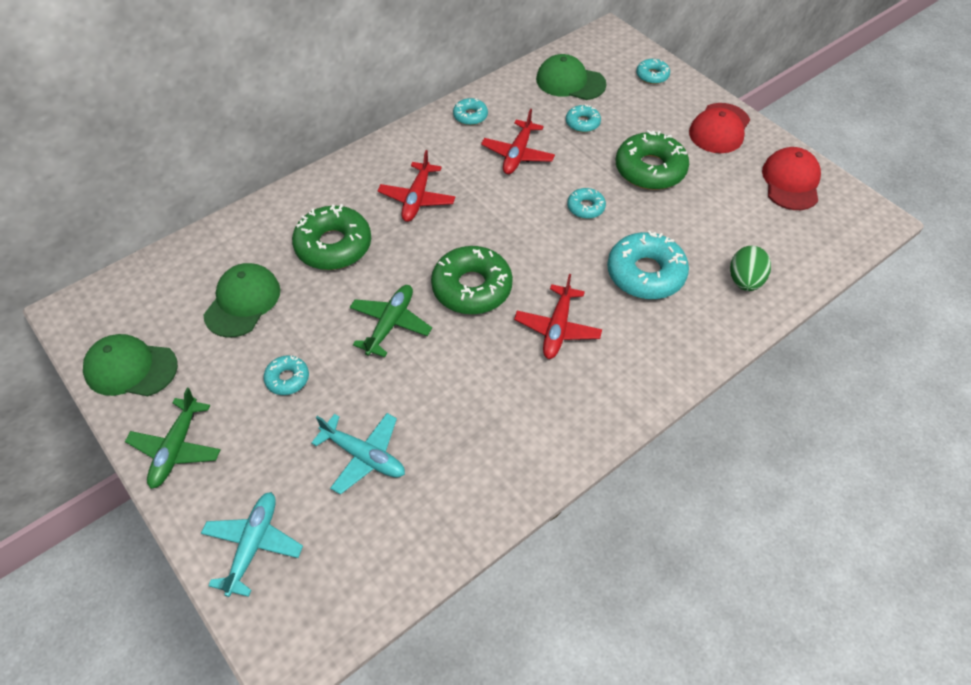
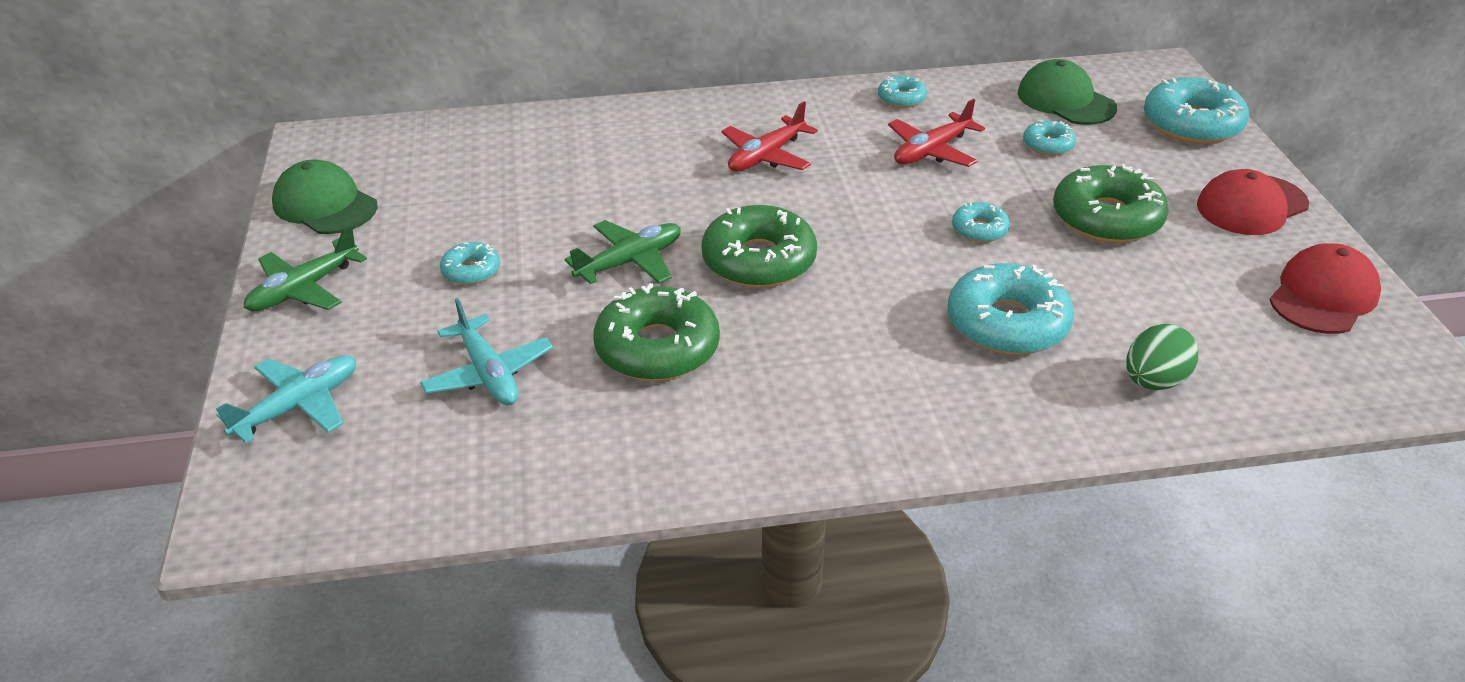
camera: 30 degrees right, 15 degrees down
(243, 302) = (487, 187): green cap -> none
(333, 246) = (630, 169): green donut -> green donut (657, 348)
(557, 328) = (834, 338): red plane -> none
(652, 76) = (1192, 124): turquoise donut -> turquoise donut, size x1.96

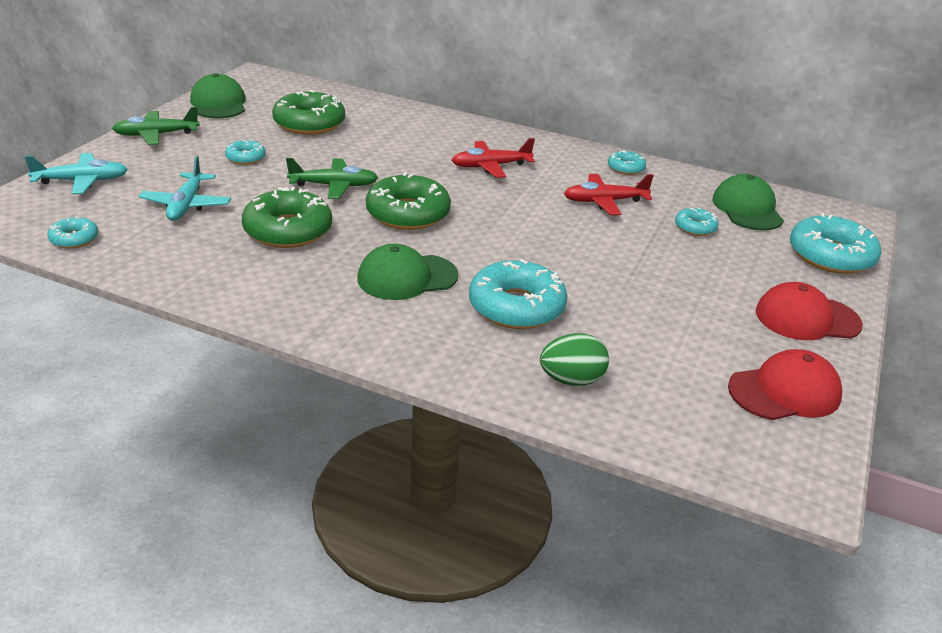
camera: 30 degrees right, 5 degrees down
(861, 344) = (407, 277): none -> green cap
(979, 229) = (574, 253): turquoise donut -> turquoise donut (74, 239)
(1107, 218) = (677, 281): green donut -> green donut (309, 123)

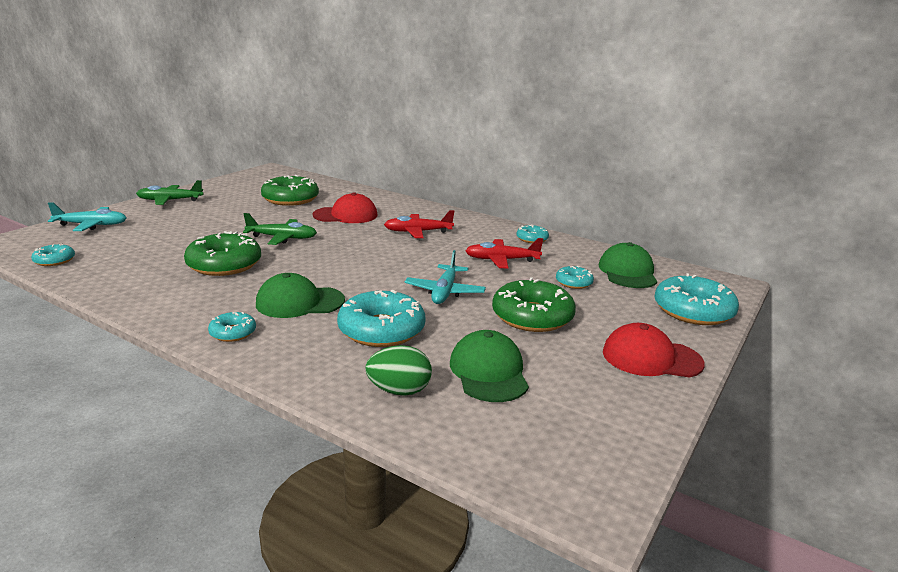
camera: 10 degrees right, 10 degrees down
(186, 205) = (157, 244): turquoise plane -> turquoise plane (444, 292)
(219, 103) = (231, 184): green cap -> green cap (489, 372)
(246, 158) = (226, 217): turquoise donut -> turquoise donut (233, 333)
(408, 214) = (329, 259): green donut -> green donut (532, 316)
(785, 392) = (604, 418): red cap -> red cap (346, 215)

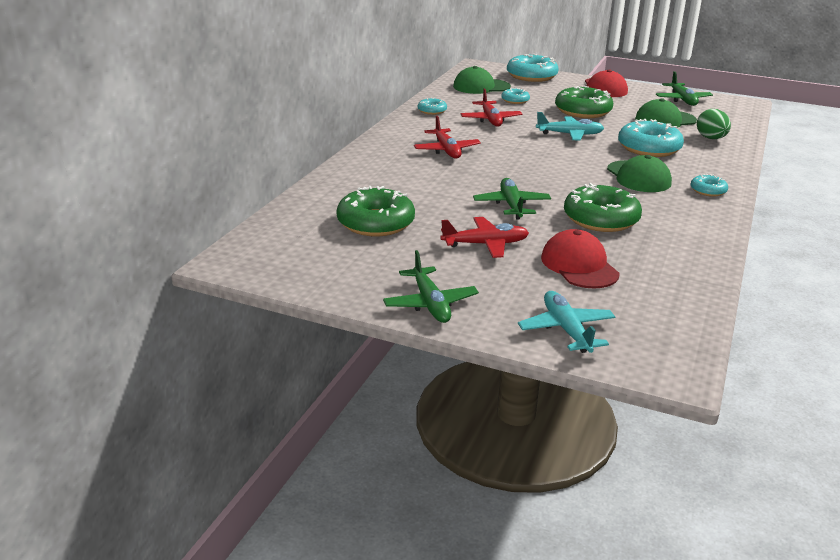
camera: 100 degrees left, 5 degrees up
(54, 260) = (681, 311): turquoise donut -> none
(226, 221) = (486, 244): none -> red plane
(346, 215) = (418, 185): red cap -> red cap (579, 265)
(600, 422) = (682, 100): none -> green plane

